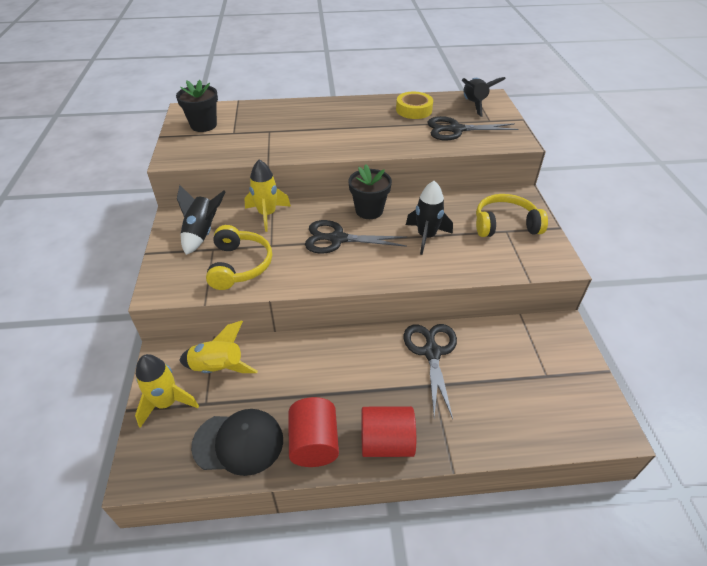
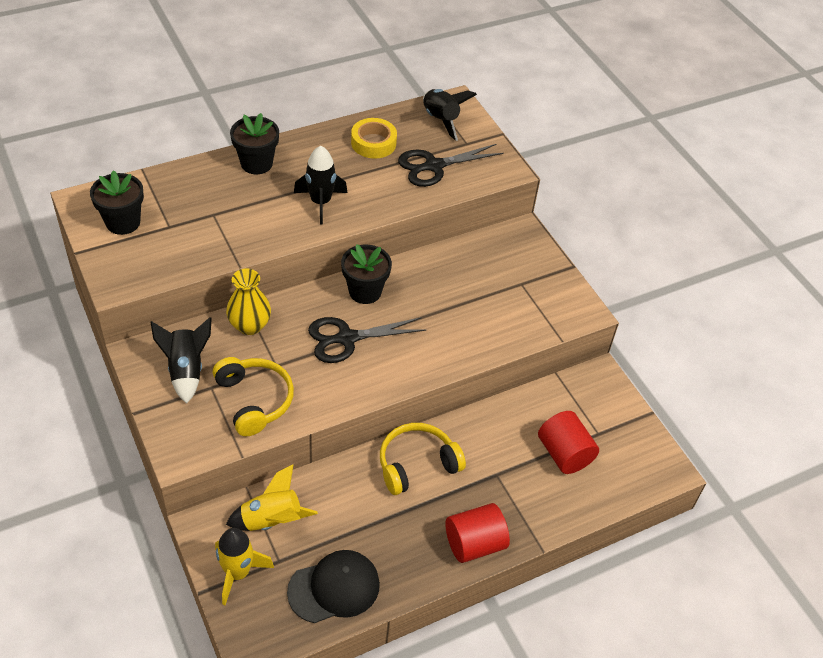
camera: 25 degrees left, 5 degrees up
(267, 215) = (250, 325): yellow rocket -> yellow vase
(314, 443) = (407, 565): red cylinder -> red cylinder (564, 454)
(319, 108) = (256, 163): none -> black flower pot
(426, 237) = (441, 312): black rocket -> black rocket (321, 202)
(432, 352) = (483, 440): black scissors -> none
(505, 225) = (518, 276): yellow headphones -> yellow headphones (417, 464)

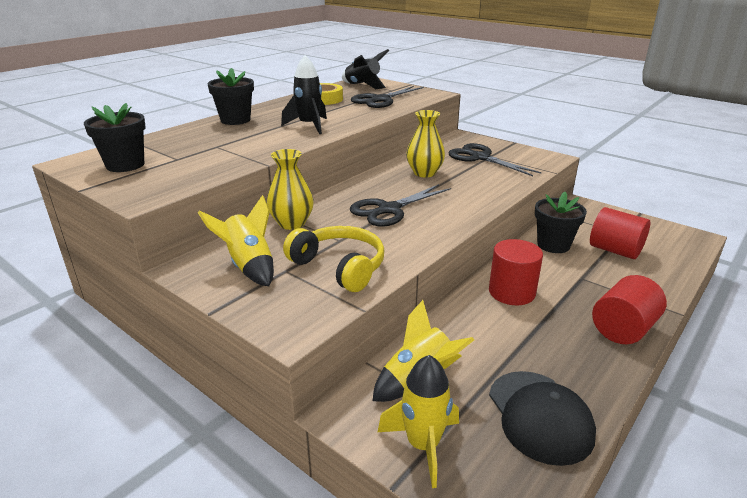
camera: 20 degrees left, 20 degrees down
(186, 370) = (249, 266): black rocket -> yellow rocket
(334, 588) = (539, 416): black cap -> black cap turned 120 degrees clockwise
(365, 291) = (377, 184): black flower pot -> black flower pot (553, 245)
(417, 464) = (511, 292): yellow headphones -> red cylinder
(424, 290) = (424, 173): none -> yellow vase
(506, 283) = (480, 158): none -> black scissors

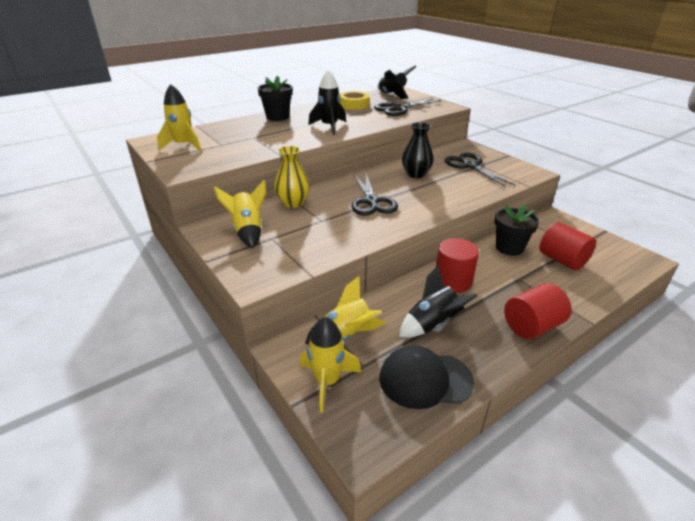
camera: 15 degrees right, 5 degrees up
(125, 165) = (184, 146): black flower pot -> yellow rocket
(339, 267) = (311, 241): yellow headphones -> none
(389, 209) = (371, 201): black scissors -> black scissors turned 75 degrees counterclockwise
(424, 173) = (416, 174): yellow vase -> black vase
(514, 347) = (432, 324): none -> black rocket
(539, 416) = (425, 379): black cap -> black cap turned 90 degrees clockwise

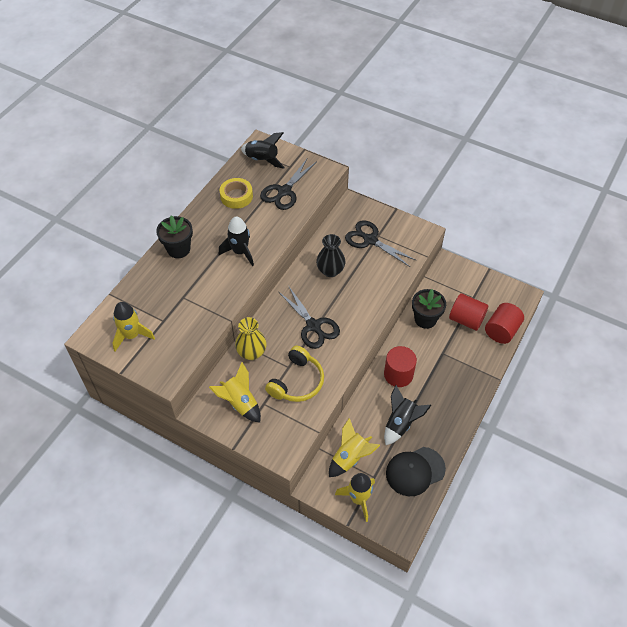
camera: 25 degrees left, 20 degrees up
(321, 232) = (297, 382): none -> yellow headphones
(532, 326) = (463, 398): red cylinder -> red cylinder (501, 331)

